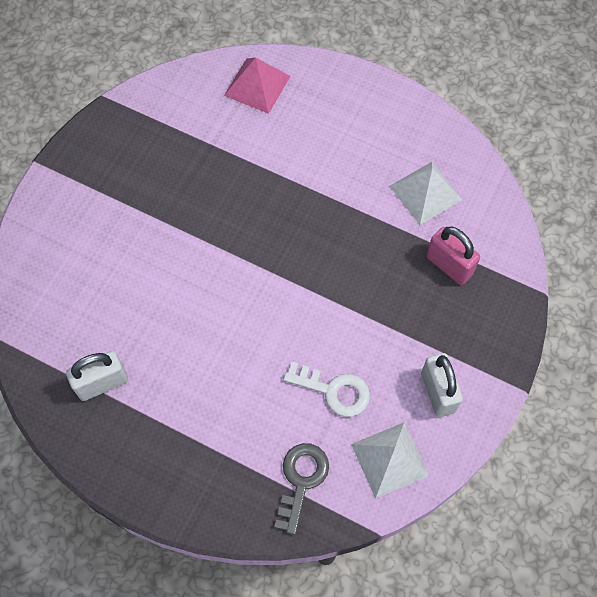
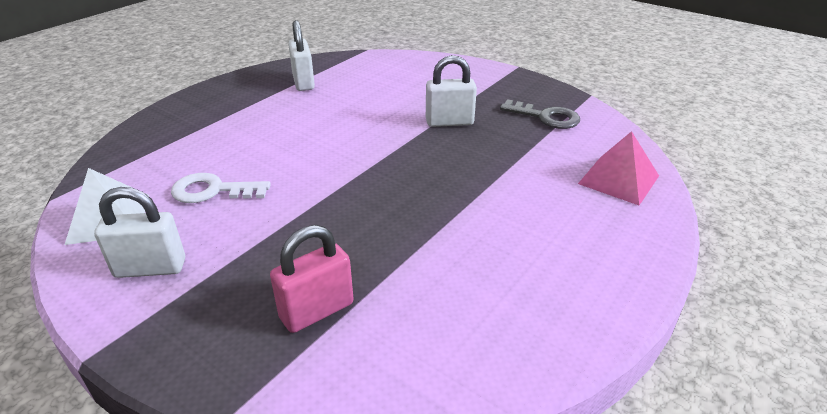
camera: 100 degrees right, 30 degrees down
(179, 216) = (449, 122): none -> white padlock
(301, 480) = (141, 162): grey key -> grey key (546, 117)
(334, 390) = (213, 191): white key -> white key turned 60 degrees clockwise
(425, 193) = (443, 306): white pyramid -> none

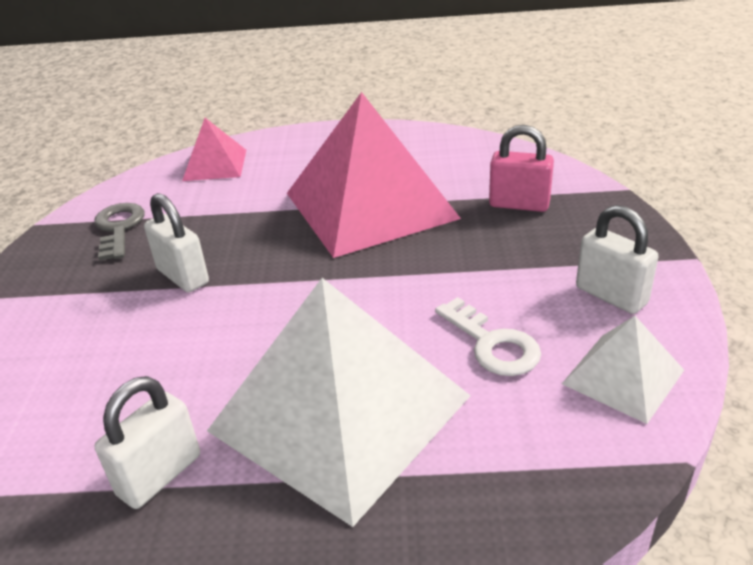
camera: 125 degrees left, 0 degrees up
(260, 127) = (339, 412): none -> white pyramid
(438, 225) = (370, 205): none -> pink pyramid

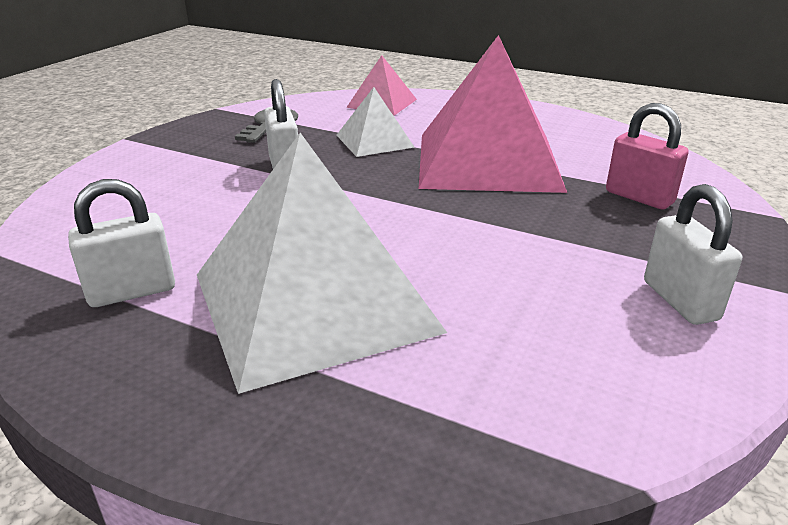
camera: 25 degrees right, 5 degrees down
(492, 344) = (508, 299): white key -> none
(623, 376) = (632, 377): white pyramid -> white pyramid (374, 141)

